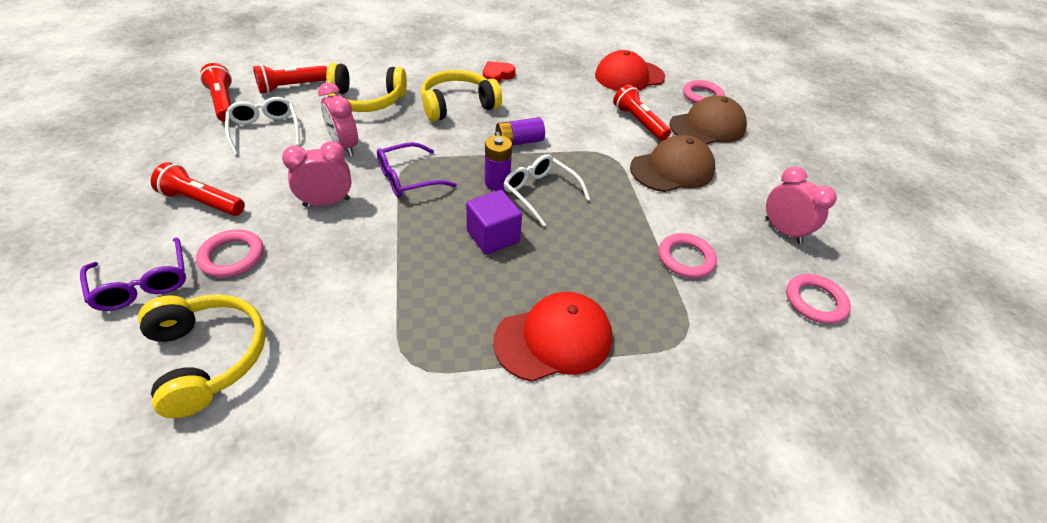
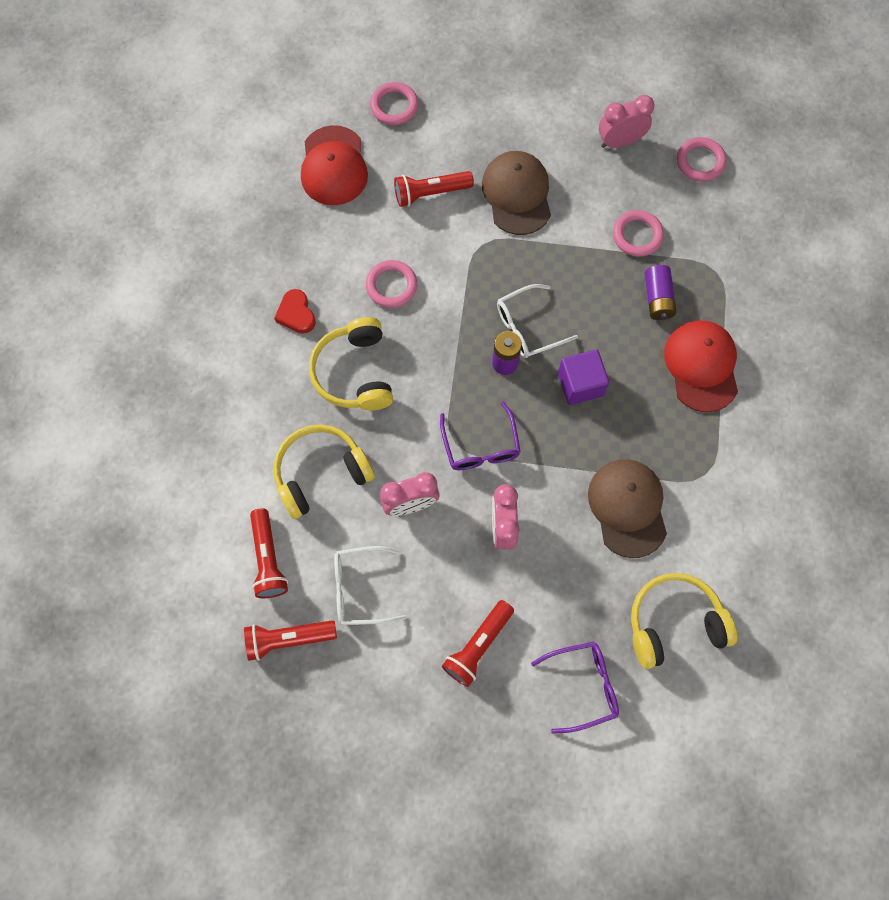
camera: 70 degrees left, 25 degrees up
(232, 256) = (563, 612): pink ring -> pink ring (391, 286)
(366, 100) = (321, 473): yellow headphones -> yellow headphones turned 135 degrees counterclockwise
(519, 142) = (440, 325): purple battery -> purple battery (657, 298)
(707, 127) = (454, 129): brown cap -> brown cap (627, 508)

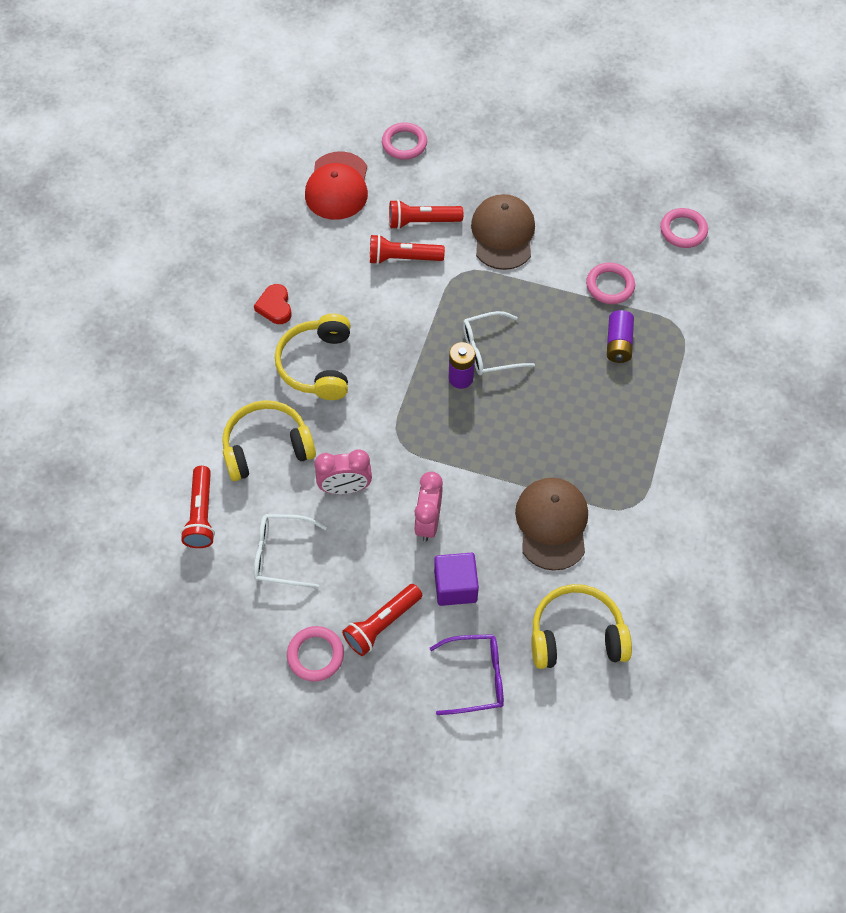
camera: 10 degrees right, 10 degrees down
(288, 639) = (204, 588): red flashlight -> red flashlight (403, 258)
(391, 286) = (368, 295): pink ring -> pink ring (315, 655)
(481, 446) = (422, 447): purple glasses -> none
(580, 384) = (528, 407): purple cube -> purple cube (455, 586)
(620, 142) = (610, 203): pink clock -> none
(701, 366) = (649, 409): red cap -> none

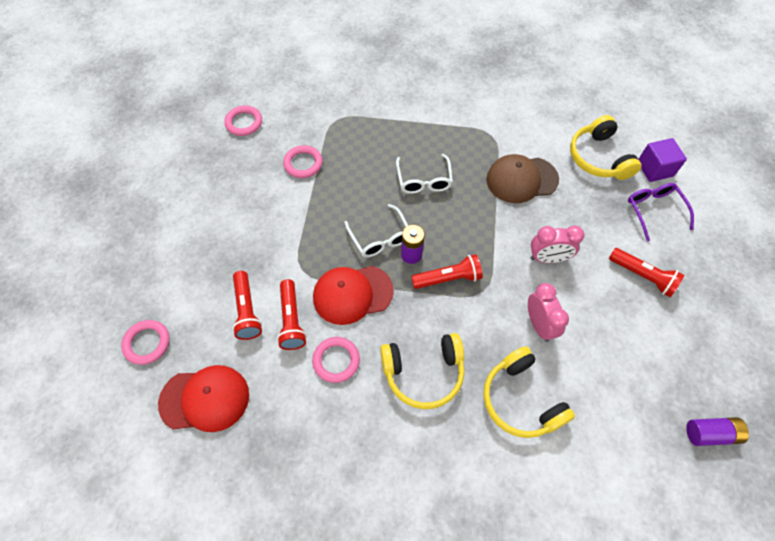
camera: 100 degrees left, 0 degrees up
(201, 514) = (606, 444): red flashlight -> red flashlight (448, 278)
(275, 307) = (364, 429): red heart -> none
(281, 554) = (617, 363): white glasses -> white glasses (424, 180)
(315, 655) = (687, 318): pink ring -> pink ring (336, 360)
(421, 314) = (352, 294): none -> red cap
(455, 586) = (593, 232): purple cube -> purple cube (655, 169)
(503, 234) = (257, 243): brown cap -> none
(618, 343) = (357, 154): purple battery -> purple battery (710, 434)

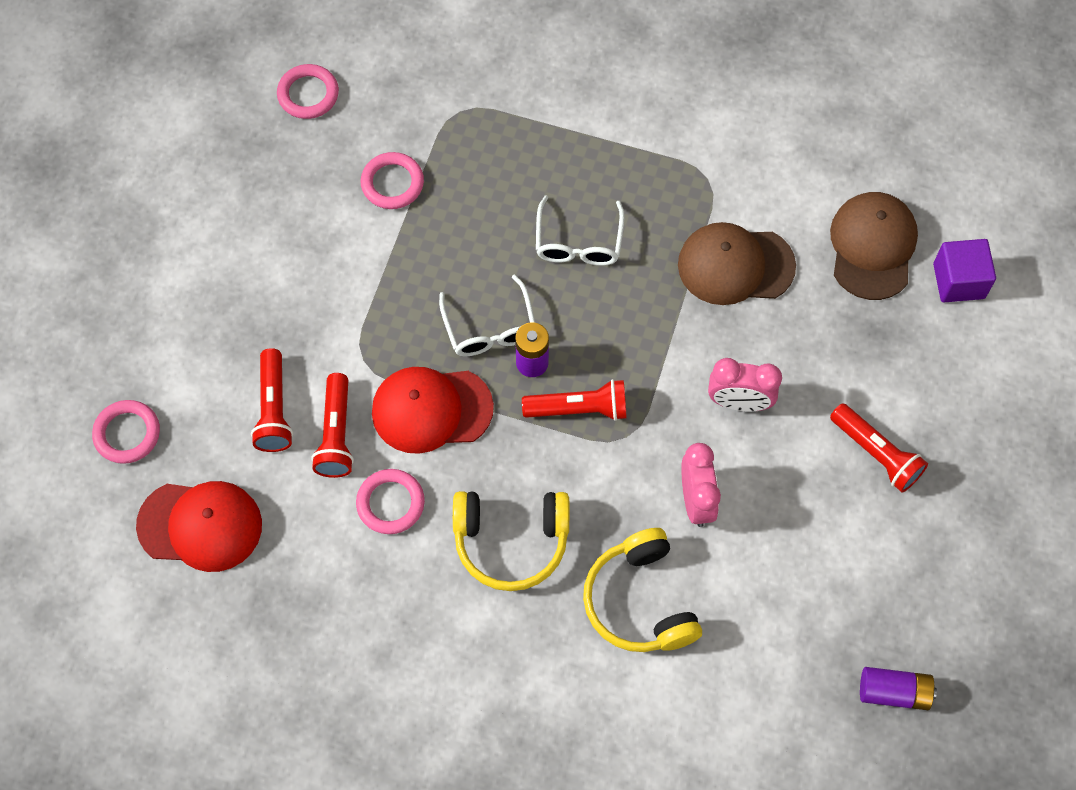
camera: 10 degrees right, 5 degrees up
(598, 158) = (872, 247): yellow headphones -> brown cap
(654, 210) = (932, 351): purple glasses -> none

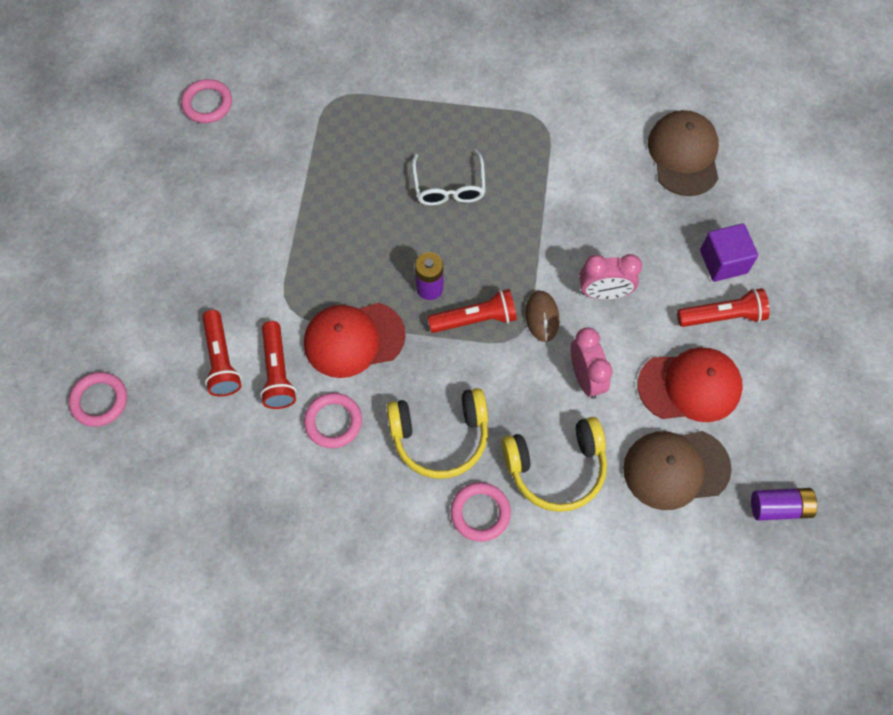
camera: 10 degrees left, 0 degrees up
(200, 525) = (174, 467): red cap -> red cap (690, 386)
(392, 183) = (289, 163): pink ring -> pink ring (480, 513)
(490, 328) = (390, 266): white glasses -> none
(639, 601) = (556, 468): yellow headphones -> yellow headphones turned 75 degrees counterclockwise
(658, 419) = (542, 317): none -> brown mouse
(735, 265) = (578, 186): brown cap -> brown cap (676, 469)
(876, 453) = (722, 316): red flashlight -> red flashlight turned 45 degrees counterclockwise
(958, 281) = (757, 171): purple cube -> purple cube (723, 262)

